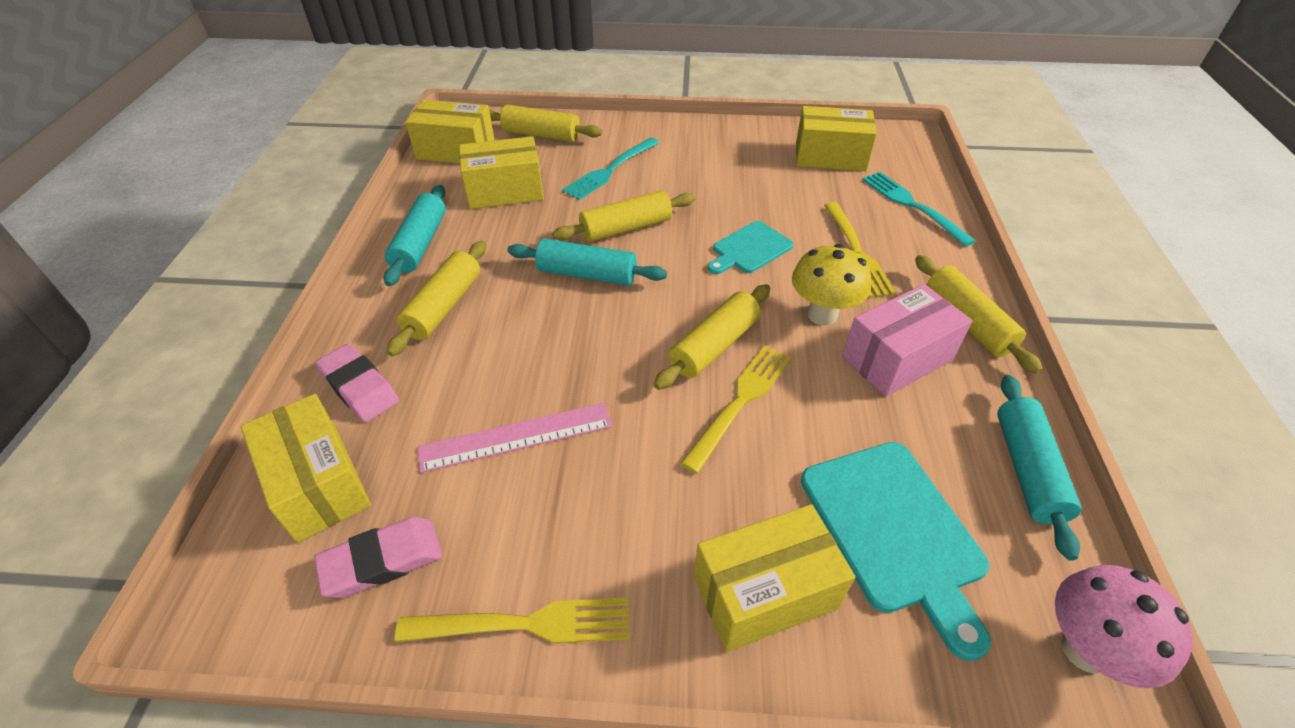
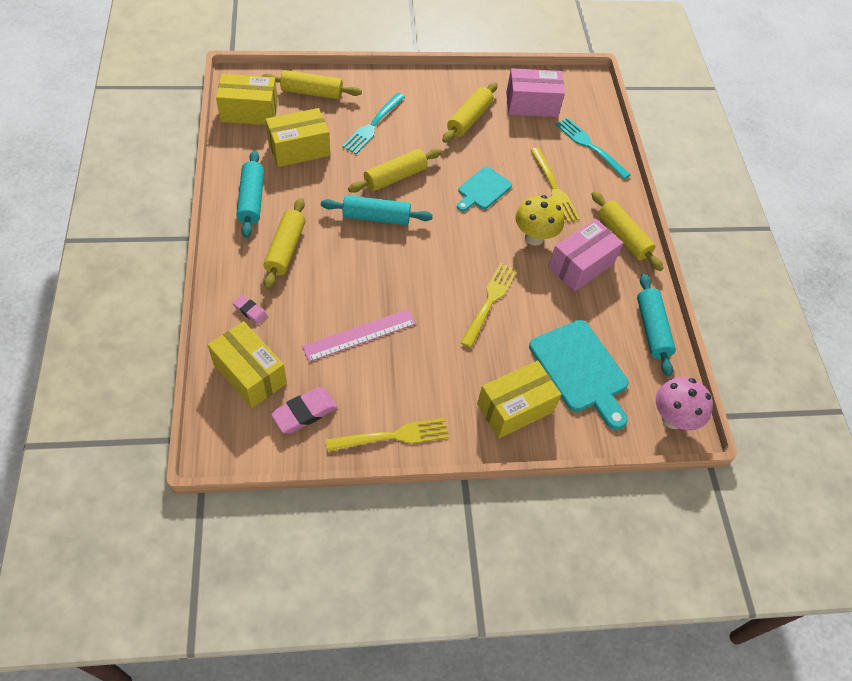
camera: 15 degrees left, 10 degrees up
(359, 387) = (250, 311): pink eraser -> pink eraser, size x0.58
(714, 346) = (469, 265): yellow rolling pin -> yellow rolling pin (469, 119)
(830, 157) = (532, 104): yellow box -> pink box

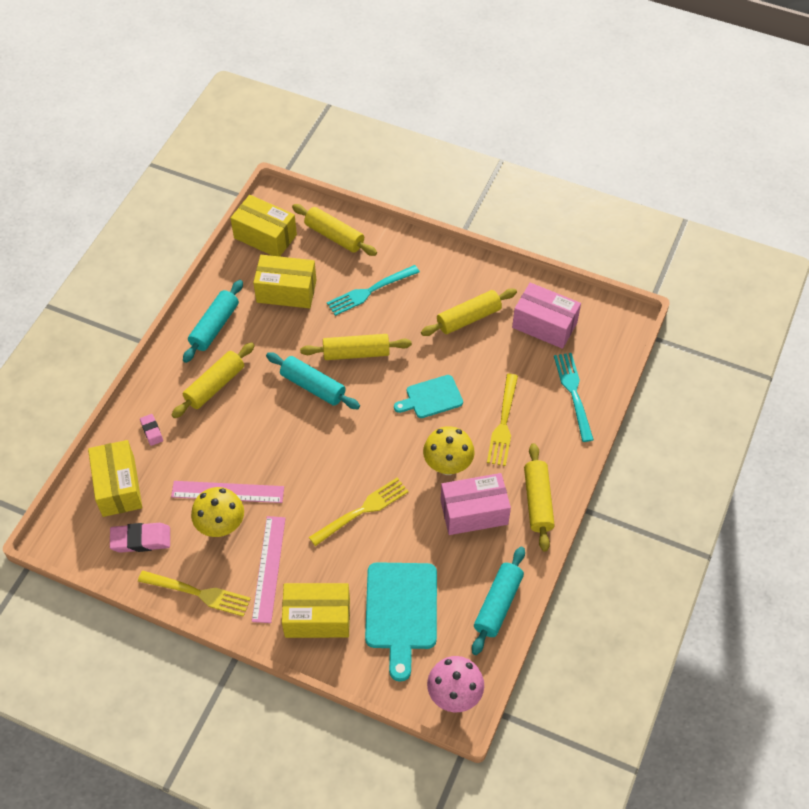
camera: 35 degrees right, 0 degrees up
(374, 368) = (221, 527): none -> yellow mushroom
(443, 385) = (269, 568): none -> pink ruler

